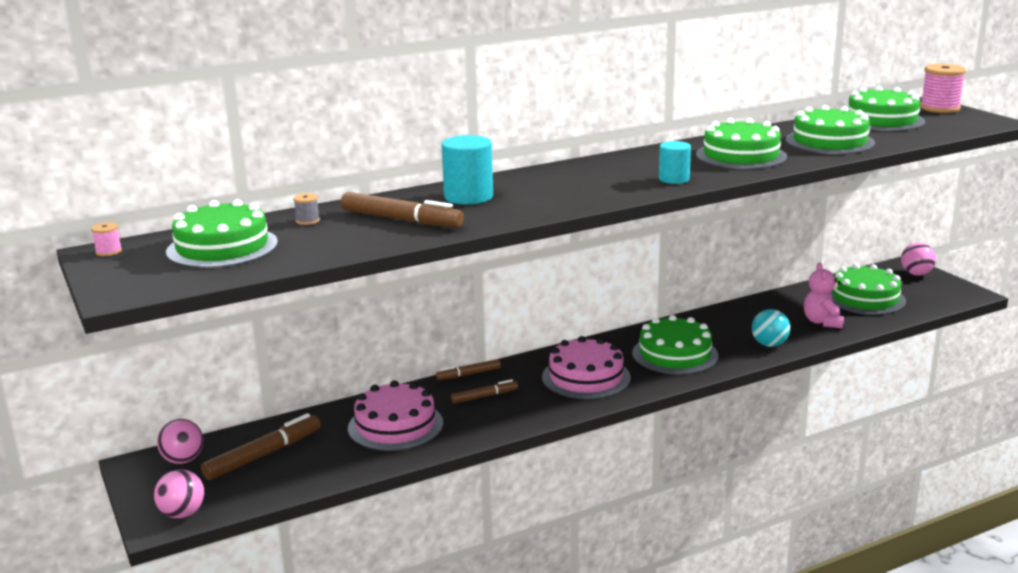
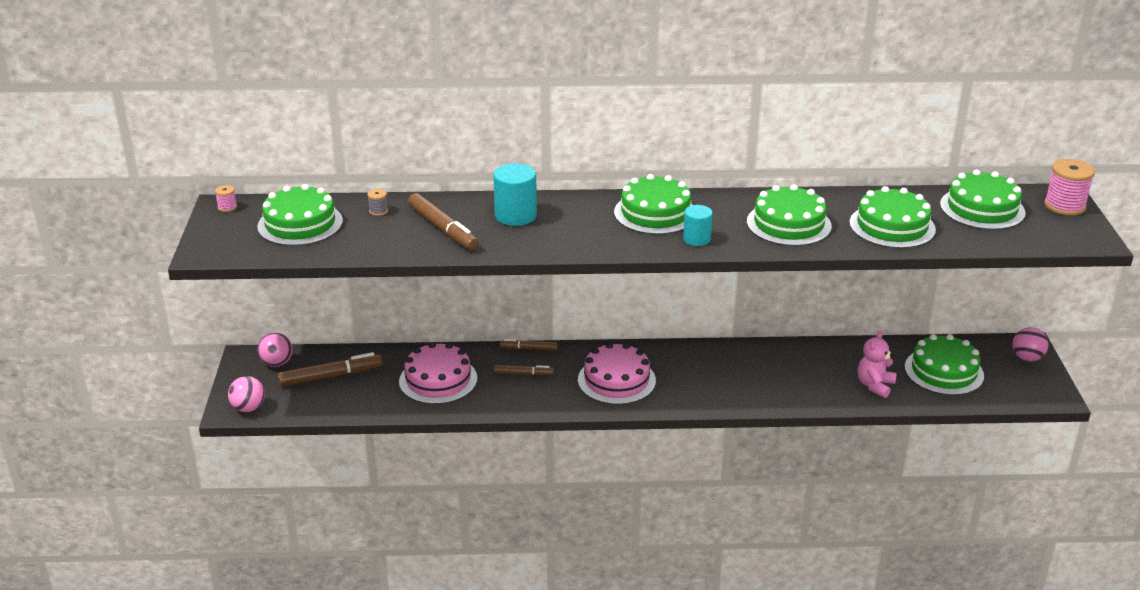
camera: 25 degrees right, 10 degrees up
(675, 354) = (710, 380): green cake -> green cake (655, 213)
(769, 344) = (801, 395): turquoise ball -> none

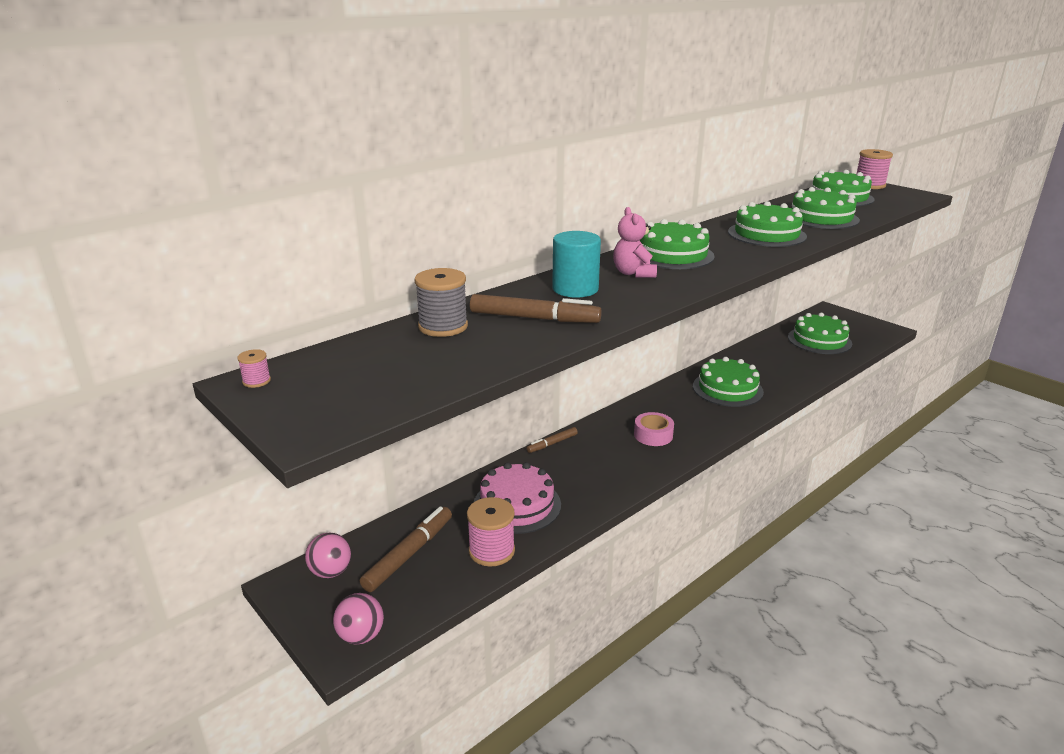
camera: 40 degrees left, 5 degrees down
(300, 224) = (378, 364): green cake -> green cake (727, 389)
(378, 211) = (443, 326): grey spool -> grey spool, size x2.10
(380, 401) = (491, 551): none -> pink spool
(523, 374) = (579, 464): brown marker -> none
(616, 380) = (653, 435): pink cake -> pink tape
(696, 239) = (736, 260): turquoise cylinder -> none
(875, 385) = (803, 364): pink teddy bear -> pink teddy bear (633, 273)
(1027, 358) = (841, 316): pink ball -> none

